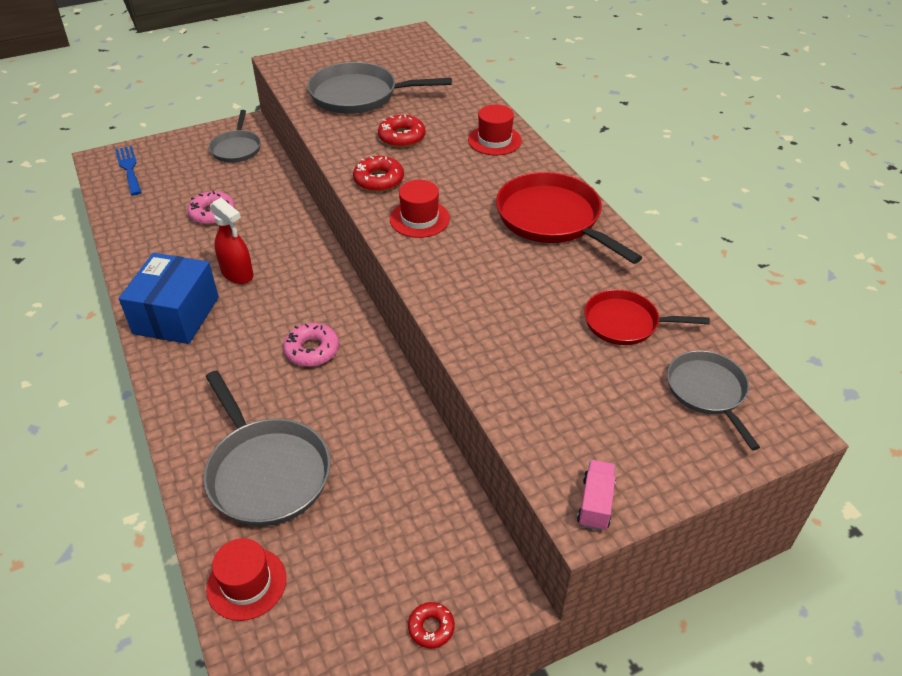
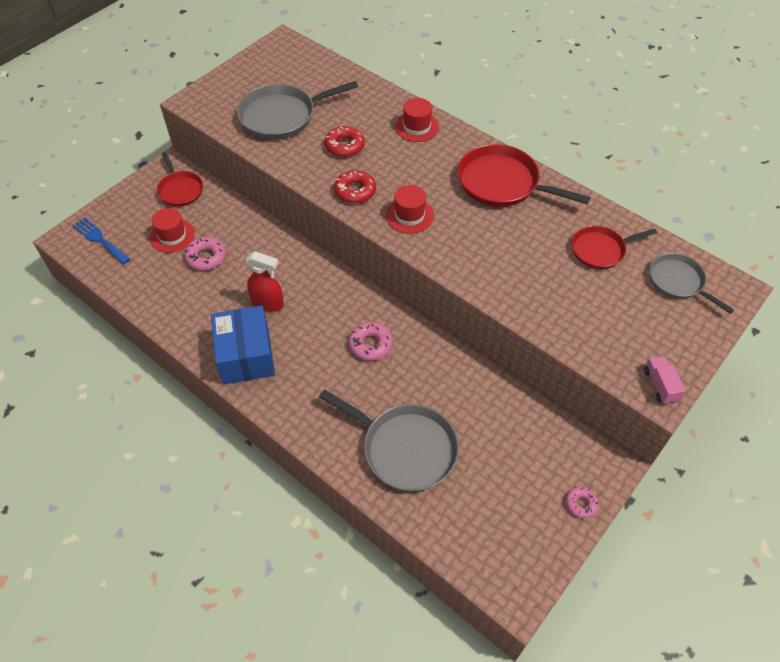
camera: 25 degrees left, 10 degrees up
(236, 148) = (180, 190): grey pan -> red pan
(246, 583) = (448, 529): red hat -> red hat (172, 235)
(431, 628) = (581, 504): red donut -> pink donut

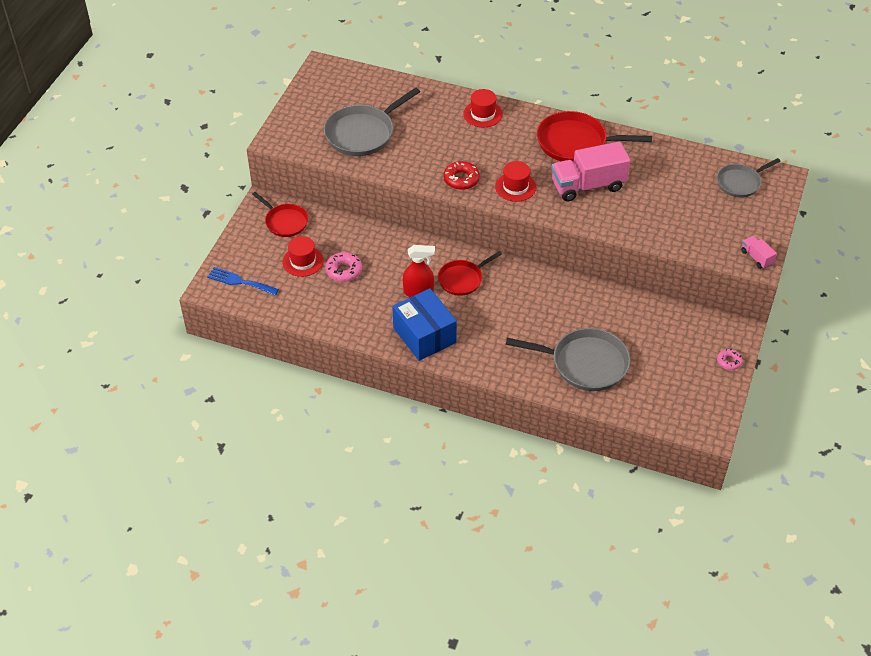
camera: 20 degrees left, 5 degrees down
(344, 146) = (431, 145): red donut -> none
(370, 344) = (519, 299): pink donut -> none
(492, 236) = (588, 185): none -> pink truck
(600, 250) = (674, 175): red pan -> red pan (462, 279)
(678, 281) = (740, 183): grey pan -> grey pan turned 60 degrees counterclockwise

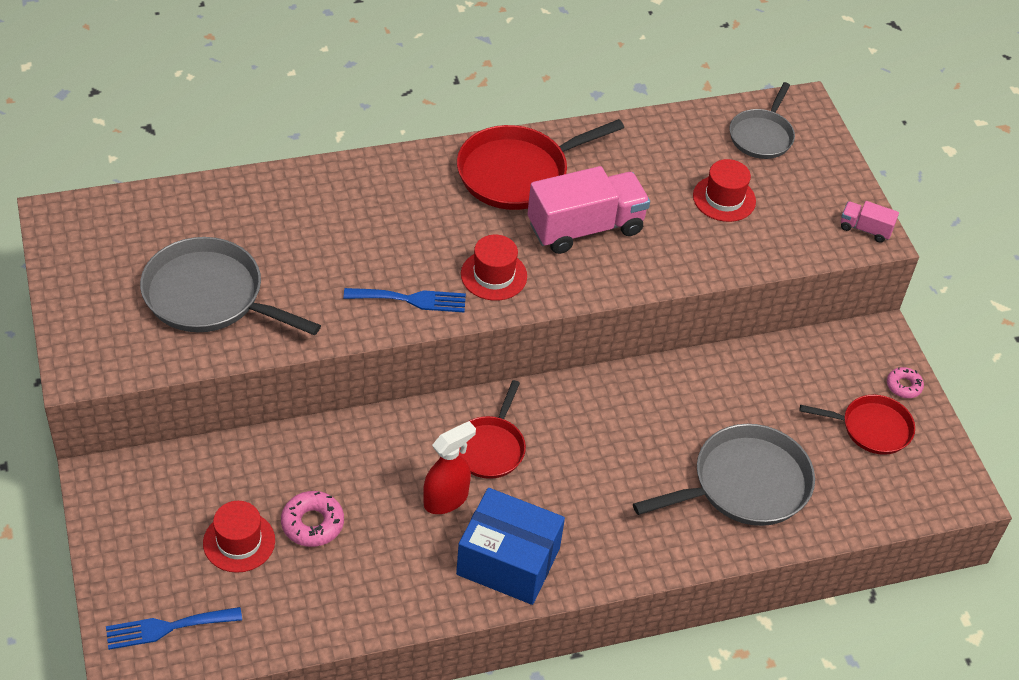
camera: 40 degrees left, 0 degrees up
(285, 222) = (160, 492): red pan -> red pan (872, 428)
(362, 133) = (209, 296): grey pan -> grey pan turned 105 degrees clockwise
(461, 179) = (411, 299): red donut -> blue fork
(483, 114) = (358, 187): red hat -> red hat (724, 198)
(588, 185) = (585, 228): pink truck -> pink truck turned 150 degrees counterclockwise

